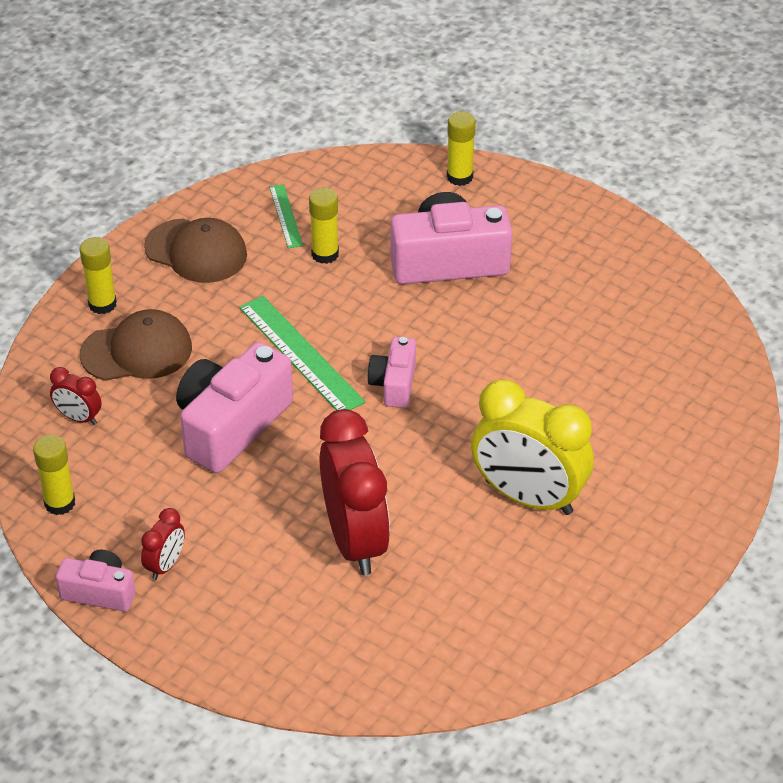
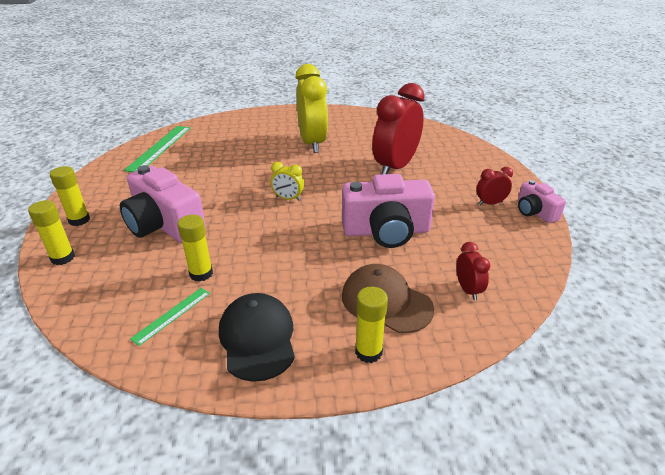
camera: 130 degrees left, 10 degrees down
(59, 503) = (523, 256): yellow glue stick -> yellow glue stick (79, 220)
(196, 251) = (257, 338): brown cap -> black cap
(301, 354) = (304, 236): green ruler -> green ruler (159, 148)
(394, 384) = (288, 198): pink camera -> yellow clock

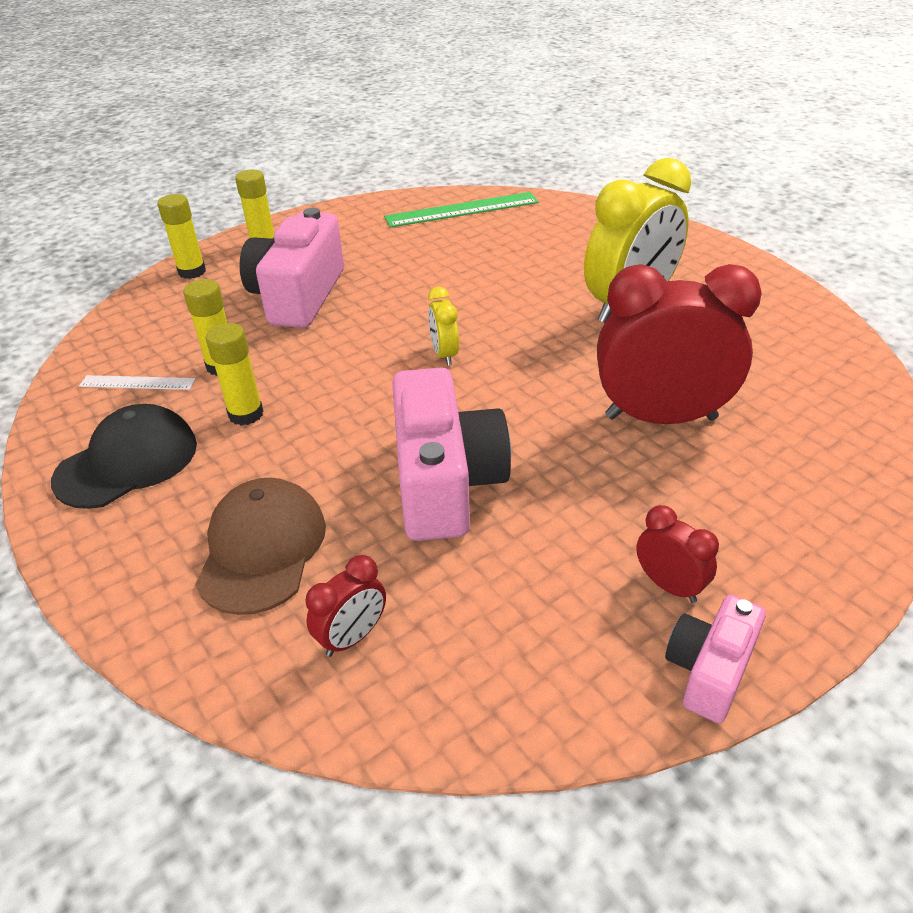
camera: 60 degrees right, 5 degrees up
(172, 315) = (137, 383): green ruler -> white ruler
(368, 352) = (145, 571): yellow glue stick -> yellow glue stick (246, 414)
(386, 231) = (445, 482): pink camera -> pink camera turned 150 degrees counterclockwise

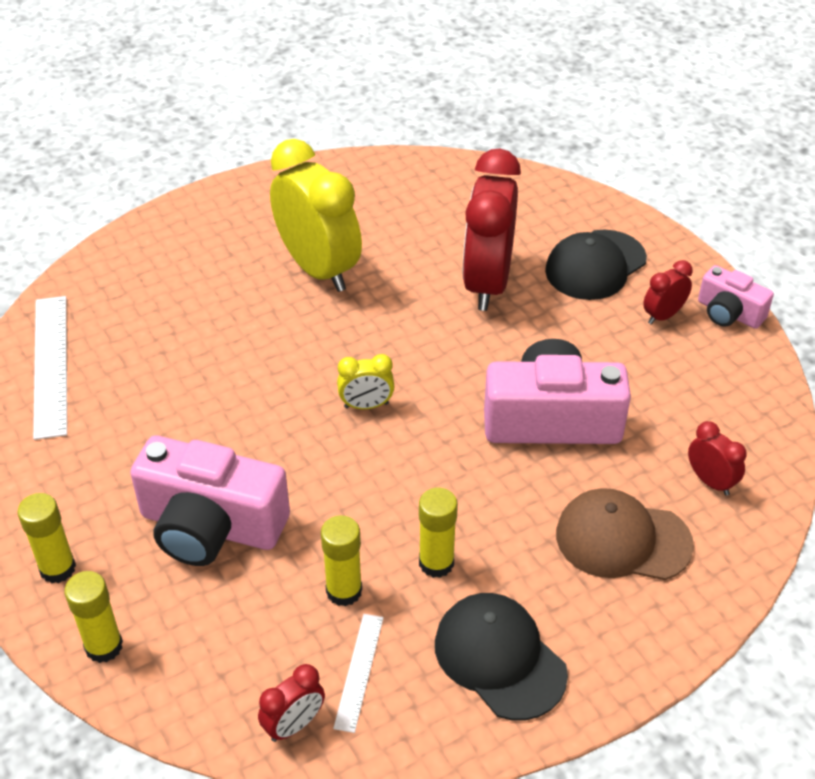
camera: 85 degrees left, 5 degrees up
(97, 357) = (294, 725): none -> red clock
(462, 210) = (50, 365): green ruler -> white ruler
(744, 510) = (595, 265): none -> black cap

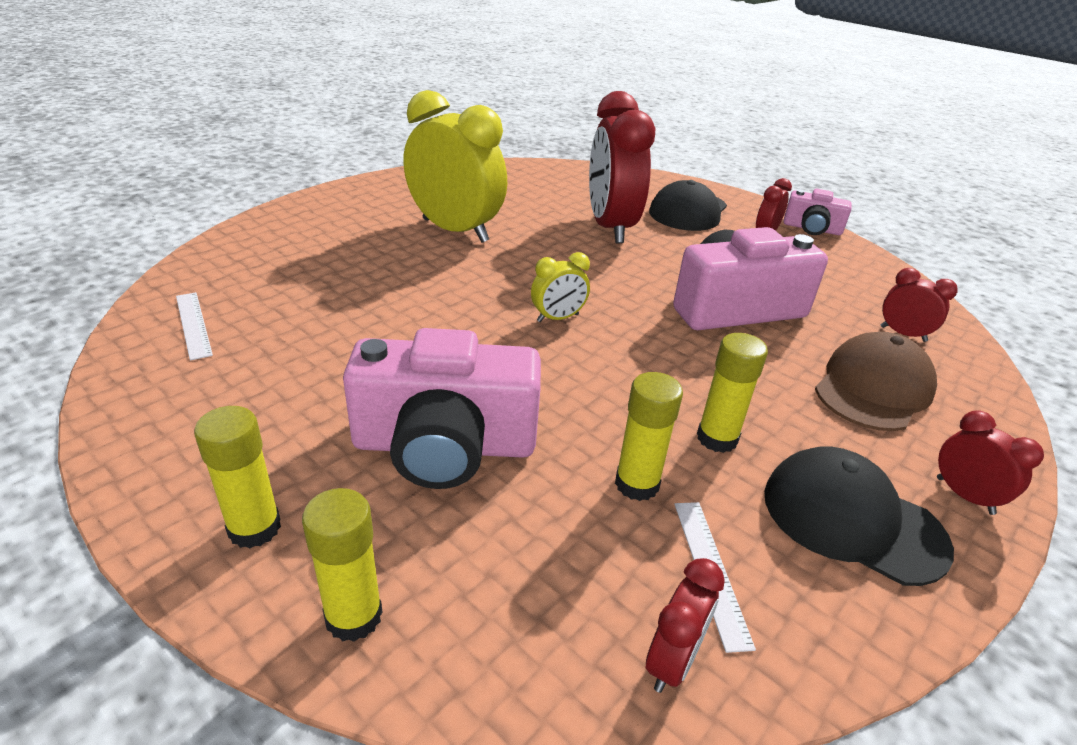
camera: 20 degrees left, 10 degrees down
(50, 365) = (193, 324): white ruler -> white ruler, size x0.55
(615, 660) = (964, 496): none -> red clock
(622, 539) = (873, 388): brown cap -> brown cap turned 135 degrees clockwise

